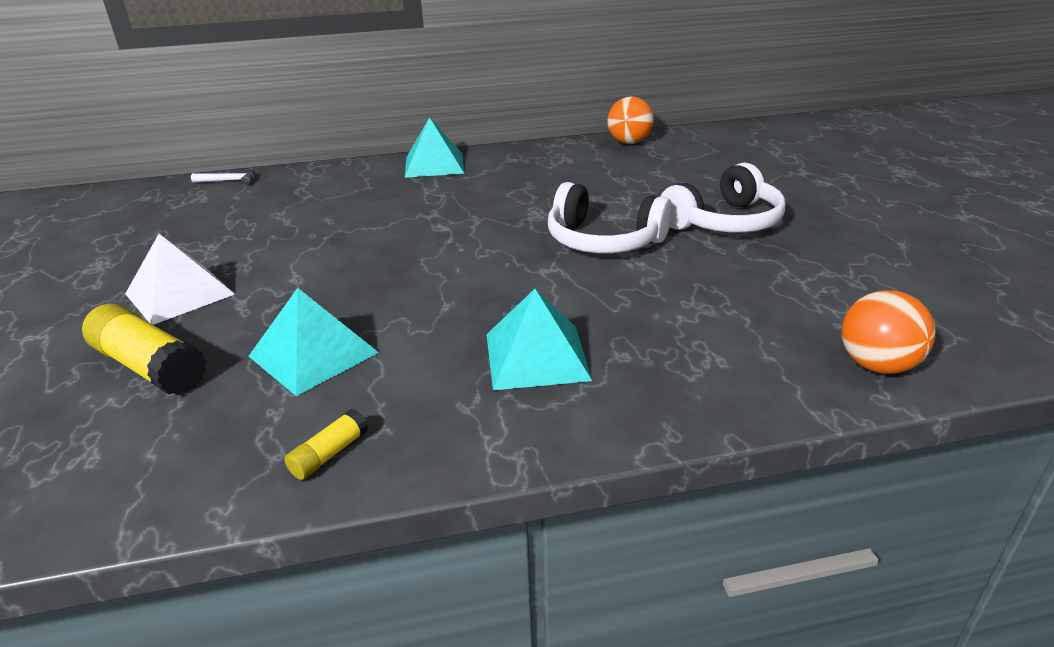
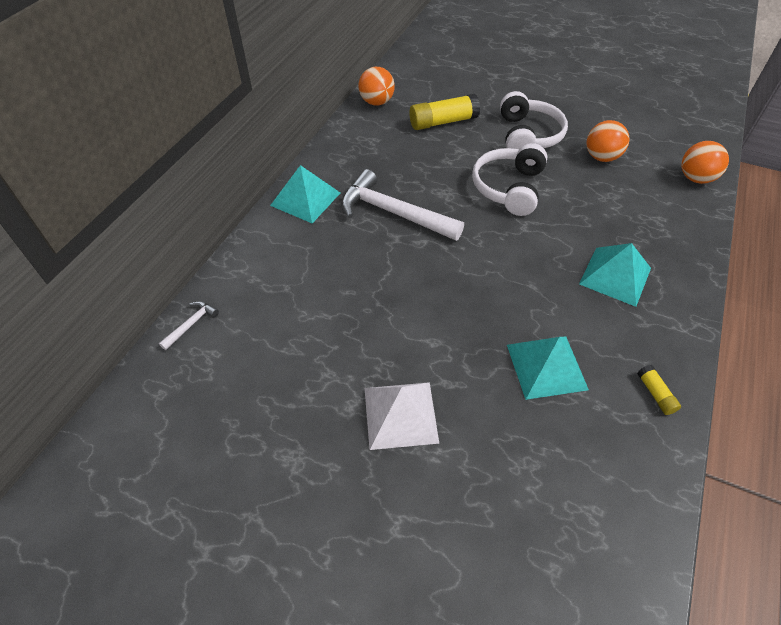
camera: 55 degrees left, 20 degrees up
(150, 366) = (501, 456): yellow glue stick -> yellow glue stick (443, 122)
(468, 202) = (394, 213): none -> white hammer
(603, 241) = (508, 188): white headphones -> white headphones turned 135 degrees clockwise
(775, 277) = (601, 157): none -> orange ball

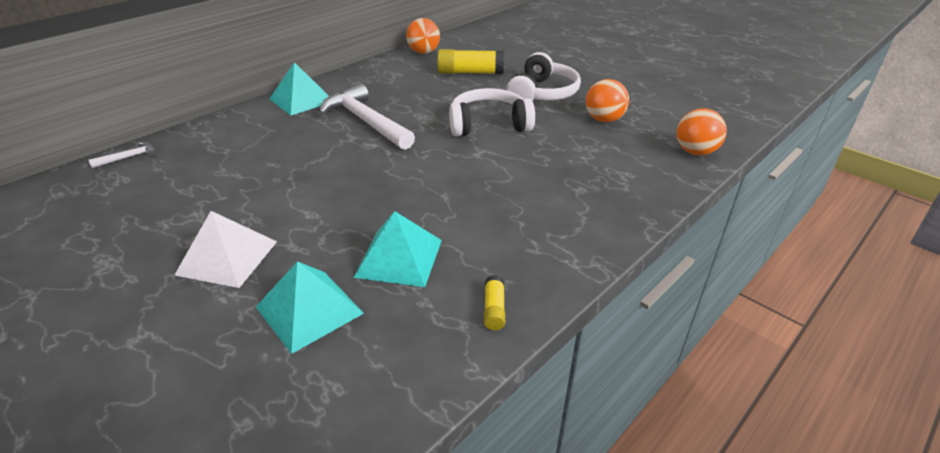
camera: 20 degrees right, 15 degrees down
(508, 188) = (489, 124): white headphones -> white headphones turned 45 degrees clockwise
(615, 276) = (537, 206): turquoise pyramid -> turquoise pyramid (309, 310)

